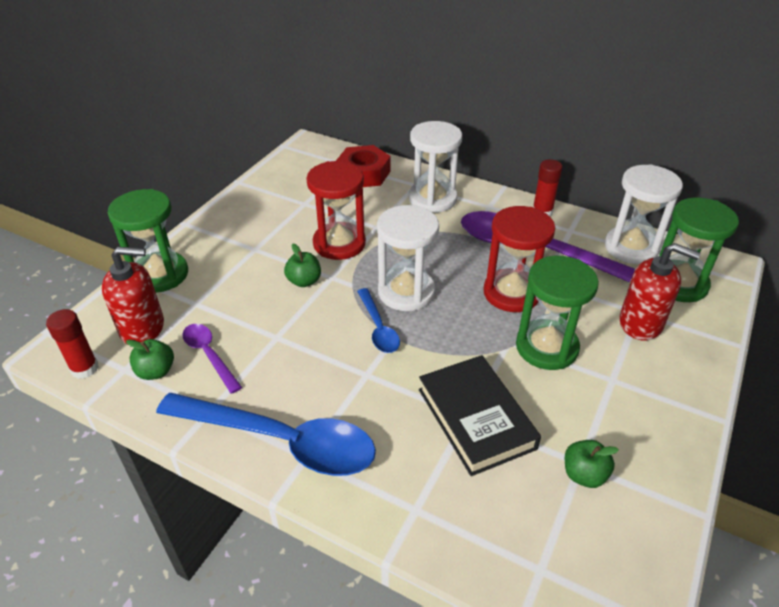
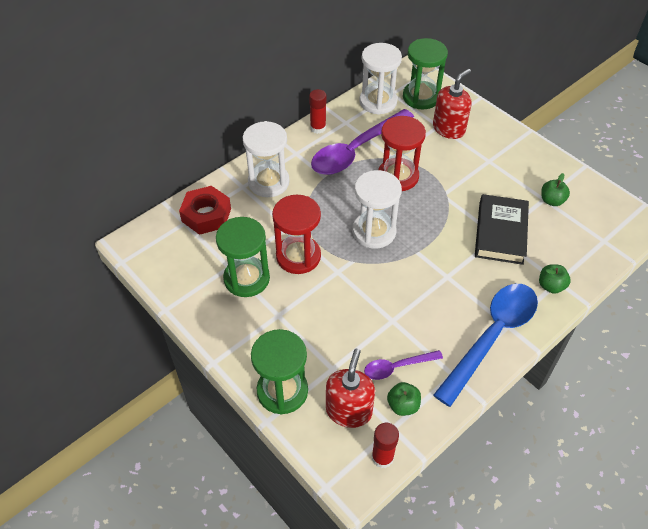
camera: 70 degrees left, 10 degrees up
(304, 281) = (335, 290): green apple -> green apple (551, 286)
(378, 328) = (405, 258): blue spoon -> none
(475, 418) = (500, 233): black book -> black book turned 75 degrees counterclockwise
(546, 347) = (453, 179): green hourglass -> green hourglass (246, 278)

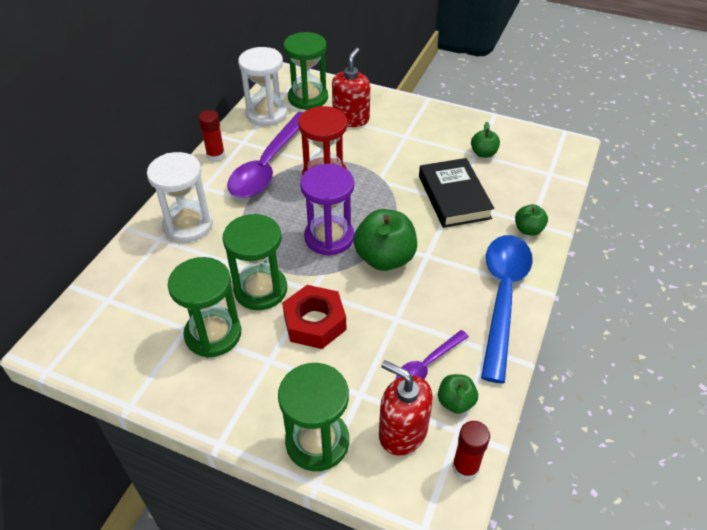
camera: 25 degrees left, 5 degrees down
(206, 215) = (131, 282): red nut -> red nut (315, 322)
(298, 256) = (260, 290): red hourglass -> green hourglass
(349, 410) = (402, 432): red soap dispenser -> red soap dispenser turned 45 degrees counterclockwise
(374, 232) = (329, 237): white hourglass -> purple hourglass
(410, 266) = (385, 258): none -> green apple

